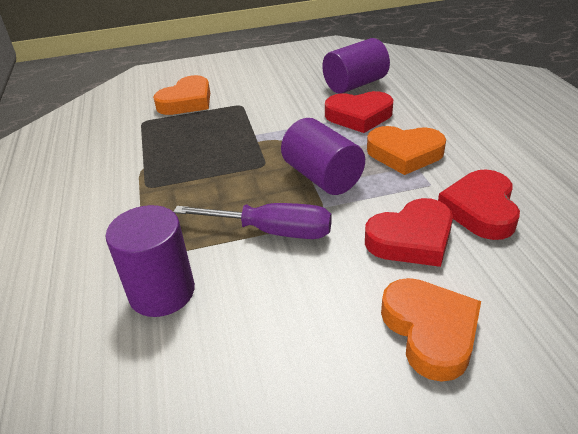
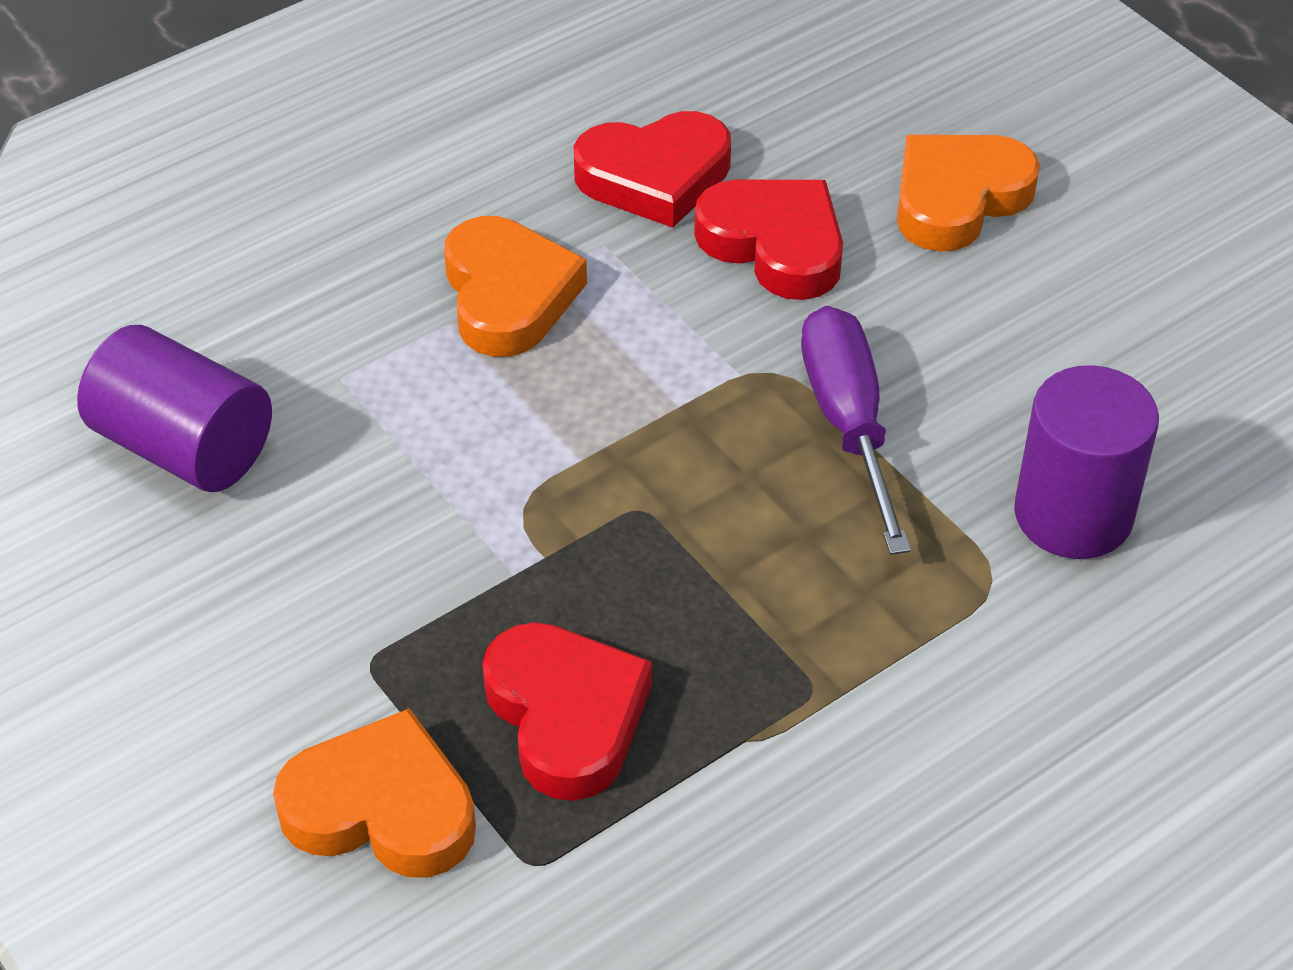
camera: 115 degrees left, 10 degrees up
(322, 177) = (646, 400): purple cylinder -> none
(359, 116) = (363, 400): red heart -> red heart (566, 716)

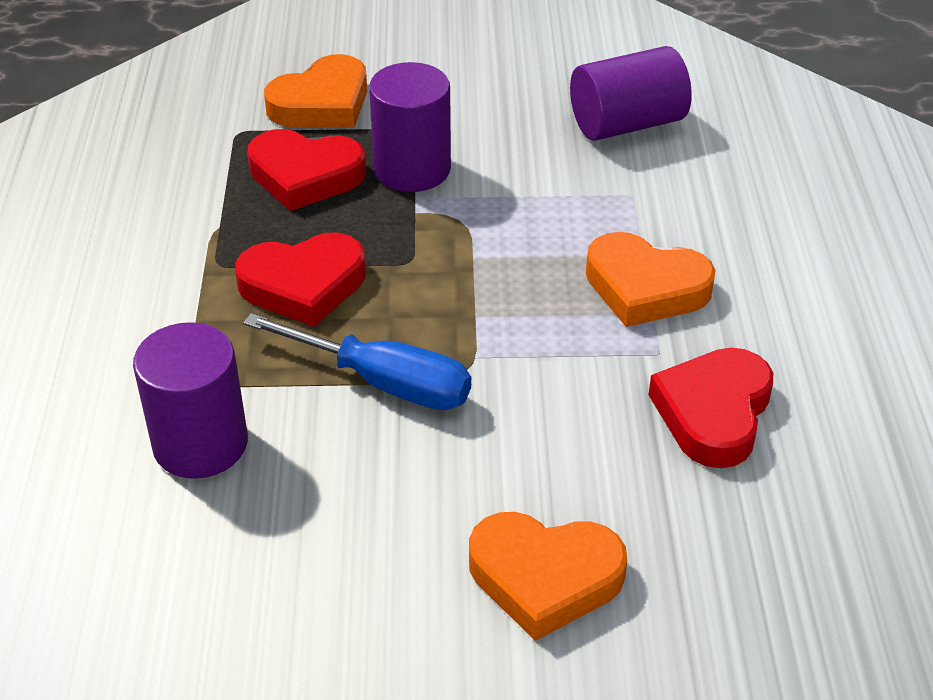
camera: 125 degrees right, 5 degrees down
(458, 610) = (412, 169): none -> purple cylinder
(775, 245) = (584, 439): red heart -> red heart (303, 285)
(849, 424) = (382, 382): purple screwdriver -> blue screwdriver
(958, 198) = (544, 578): orange heart -> orange heart turned 105 degrees clockwise

